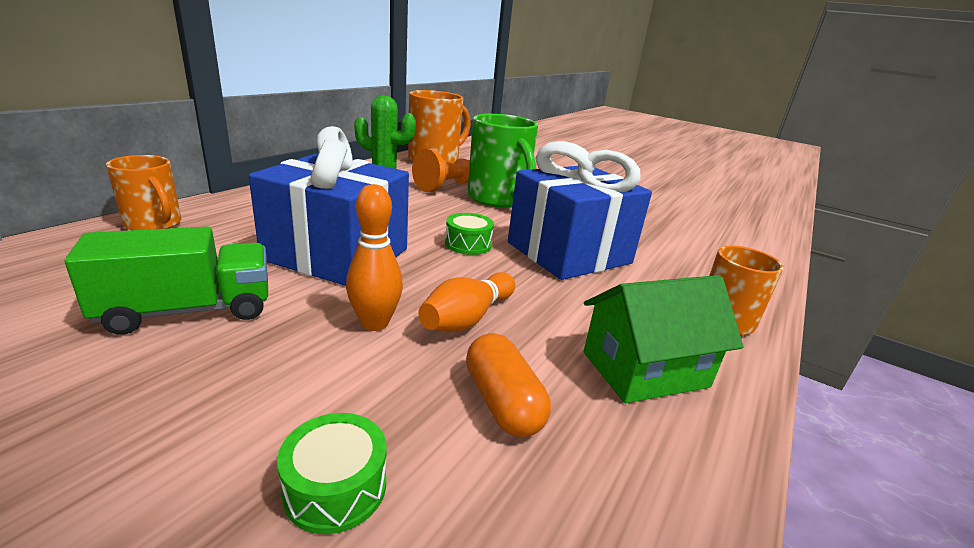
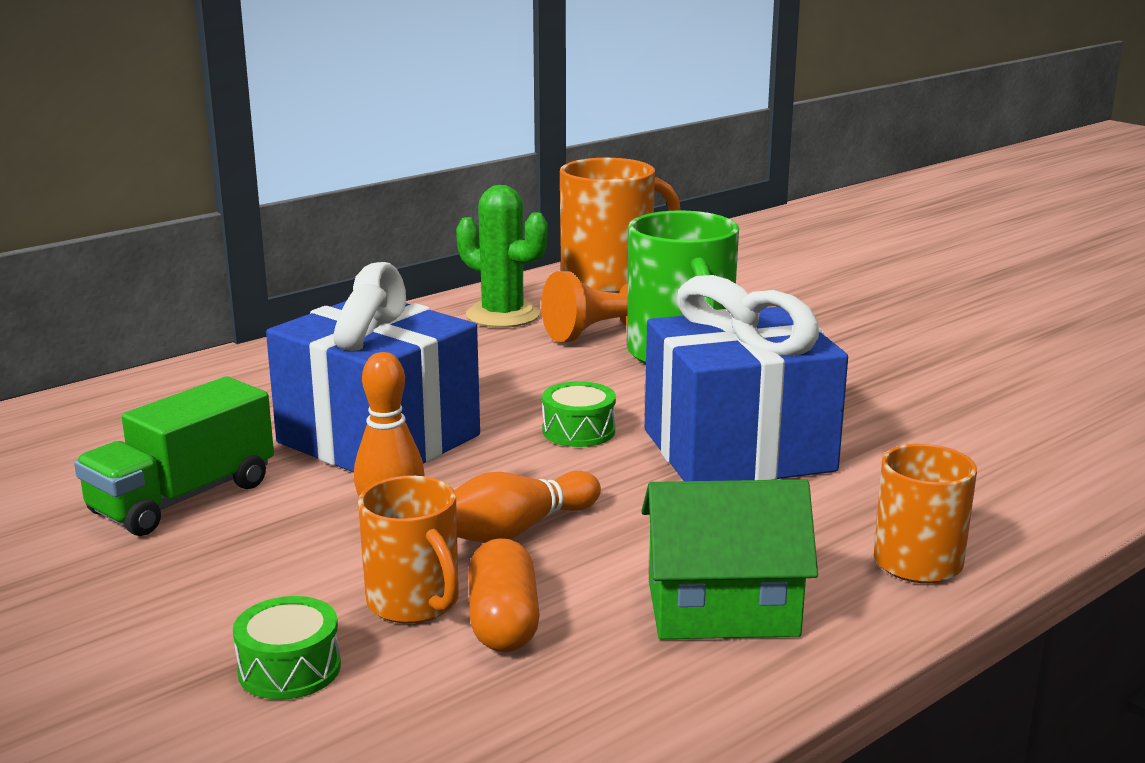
camera: 20 degrees right, 5 degrees down
(154, 224) = (158, 390): orange mug -> orange mug (415, 603)
(189, 310) = (183, 498): green truck -> green truck turned 135 degrees clockwise

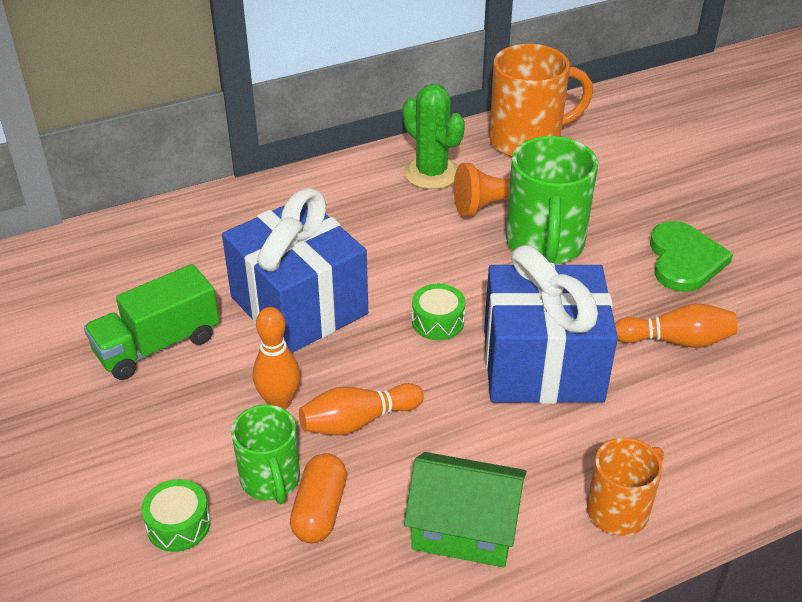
camera: 15 degrees right, 20 degrees up
(415, 603) = (271, 480): orange mug -> green mug
(858, 349) = (684, 260): none -> green heart
(892, 411) = (676, 340): none -> orange bowling pin

